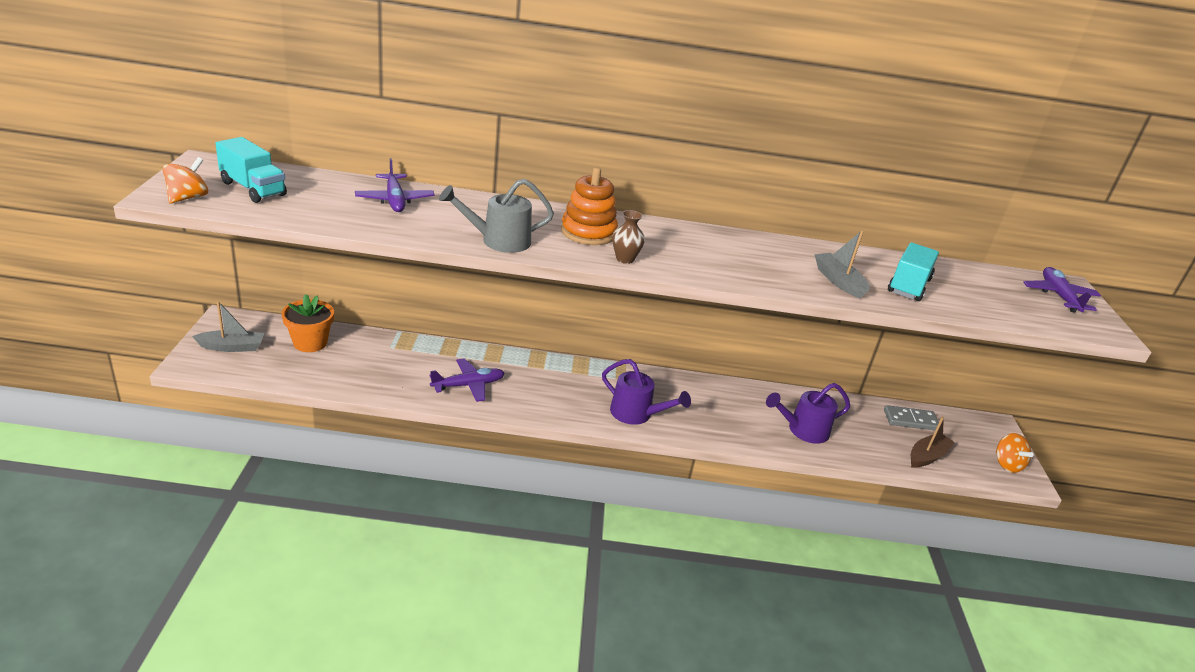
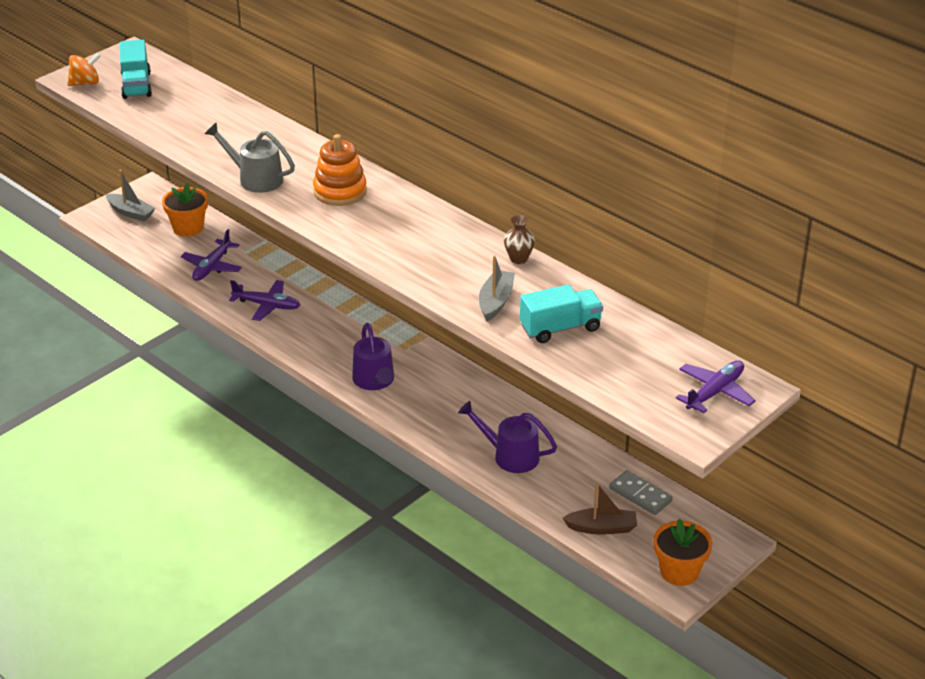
camera: 45 degrees right, 5 degrees up
(395, 200) = (225, 120): purple plane -> purple plane (212, 267)
(625, 259) = (333, 223): brown vase -> brown vase (518, 259)
(1007, 464) = (679, 571): orange spinning top -> orange flower pot

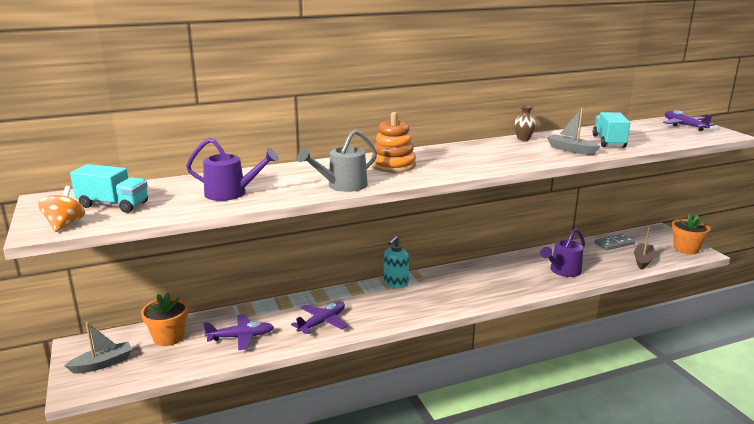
camera: 65 degrees left, 15 degrees down
(212, 267) = (241, 337): purple plane -> purple plane turned 60 degrees counterclockwise
(375, 381) = (455, 299): purple watering can -> purple watering can (231, 193)
(382, 329) = (395, 283): none -> turquoise soap dispenser

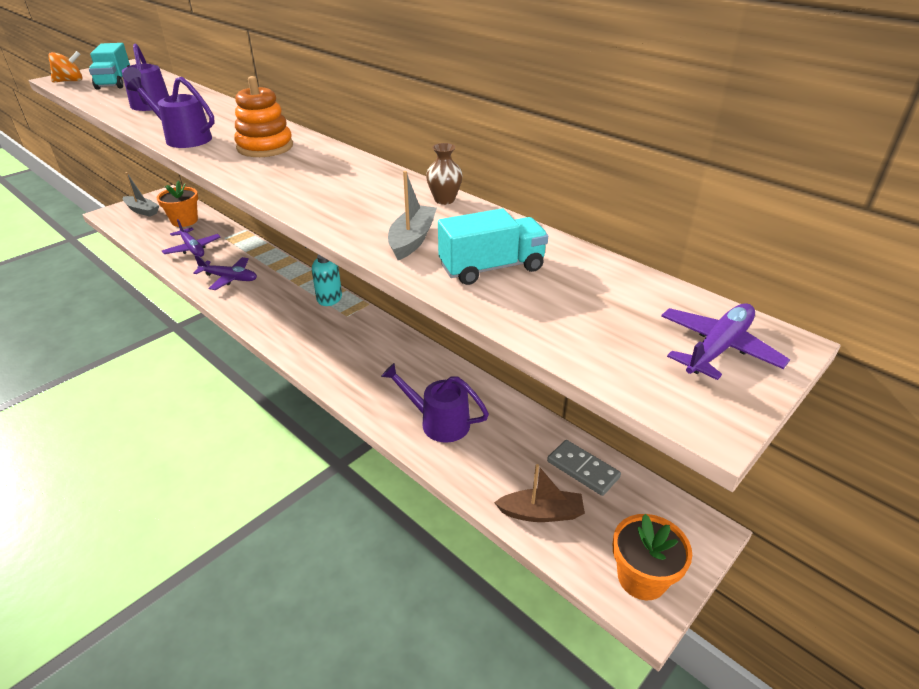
camera: 65 degrees right, 15 degrees up
(342, 186) = (183, 138): grey watering can -> purple watering can

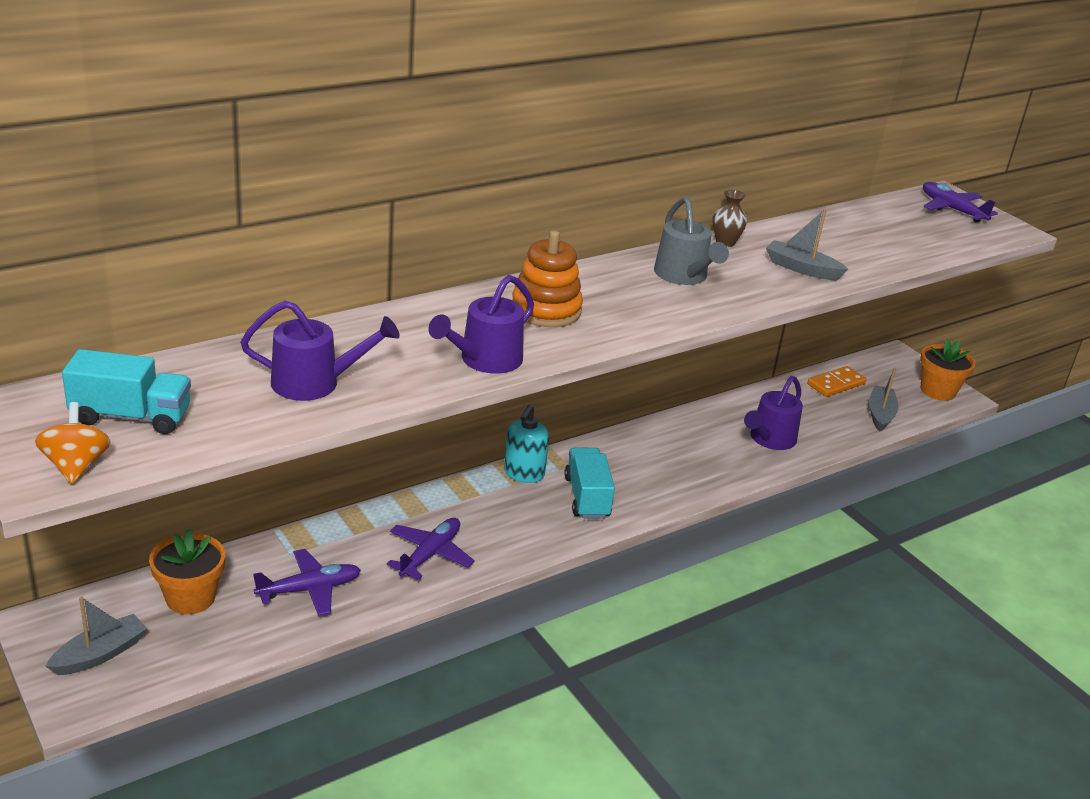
camera: 80 degrees left, 5 degrees down
(354, 187) = (684, 276): none -> grey watering can
(491, 268) = (852, 249): turquoise truck -> turquoise truck (587, 497)
(541, 513) = (880, 414): brown boat -> grey boat
(583, 469) = (836, 384): grey domino -> orange domino

